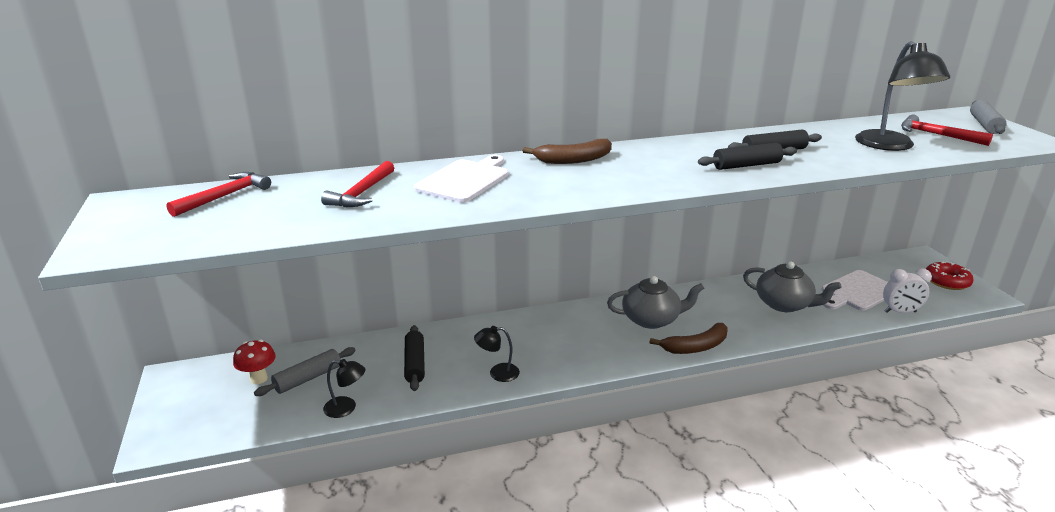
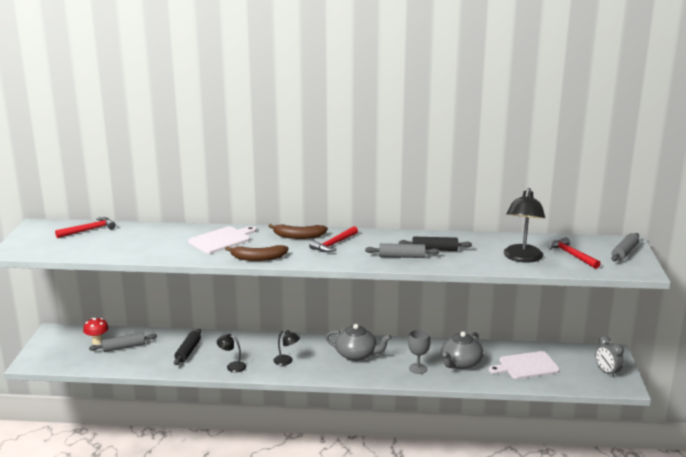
camera: 20 degrees right, 5 degrees down
(346, 408) = (134, 367): black lamp -> black lamp (286, 361)
(361, 193) = (159, 239): red hammer -> red hammer (334, 244)
(696, 347) = (370, 377): brown banana -> brown banana (258, 258)
(742, 322) = (418, 368): none -> grey goblet
(746, 165) = (402, 256): black rolling pin -> grey rolling pin
(784, 304) = (460, 363): grey teapot -> grey teapot turned 75 degrees clockwise
(900, 312) = (542, 385): white clock -> none
(947, 281) = (607, 372): red donut -> grey clock

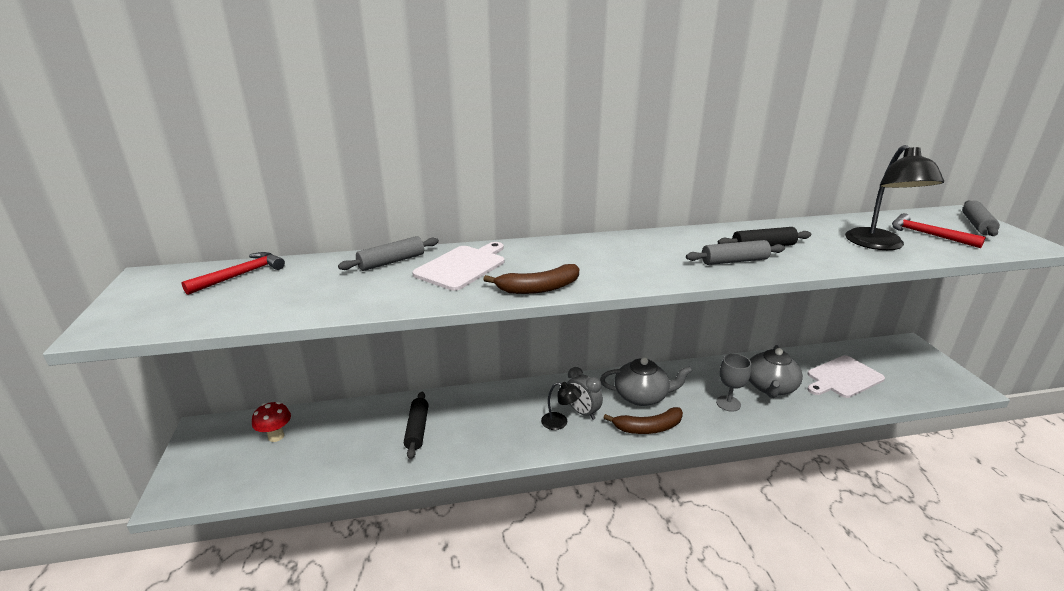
camera: 15 degrees left, 5 degrees up
(123, 347) = (319, 439): grey rolling pin -> grey rolling pin (391, 262)
(232, 366) = (491, 444): black lamp -> none
(298, 236) = (569, 249): brown banana -> brown banana (648, 428)
(334, 244) = (627, 254): red hammer -> none
(607, 372) = (931, 371): grey clock -> grey clock (582, 412)

